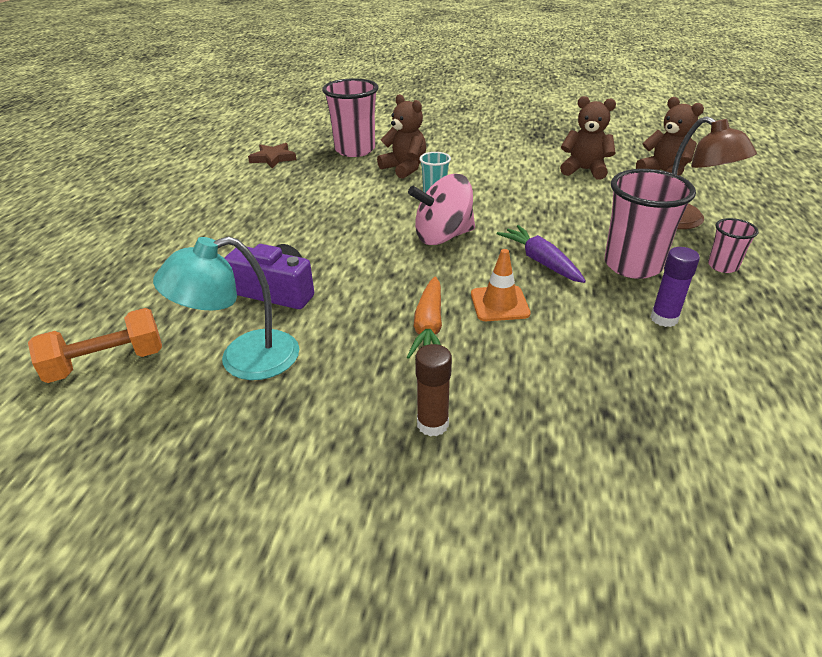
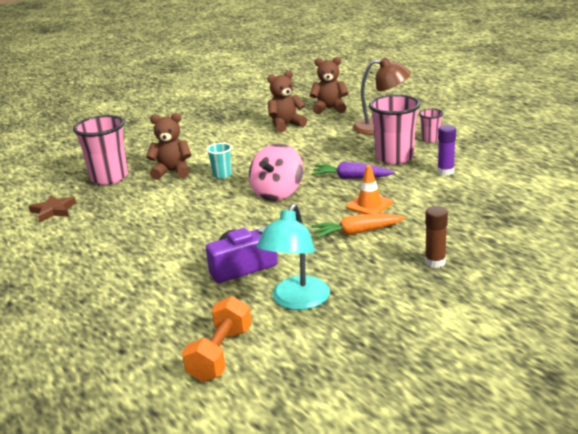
camera: 45 degrees left, 10 degrees down
(428, 327) = (357, 232): orange carrot -> orange carrot turned 120 degrees clockwise

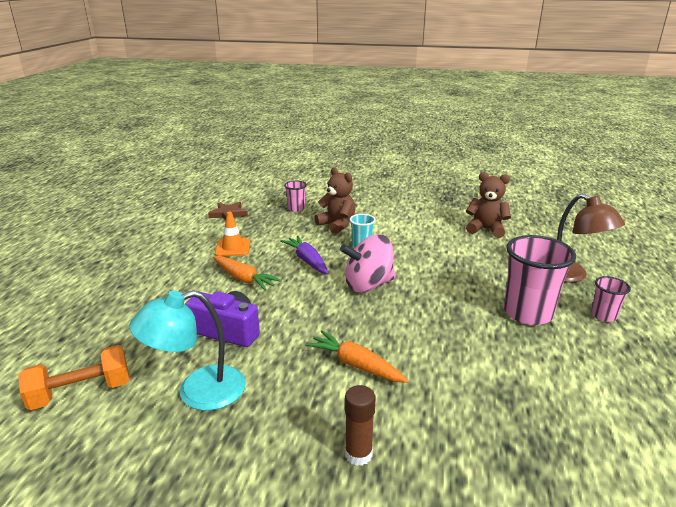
camera: 45 degrees right, 0 degrees up
(109, 178) = (296, 208): pink cup -> pink cup, size x0.51
(180, 238) = (244, 279): none -> orange carrot
(329, 109) = (552, 233): brown teddy bear -> none
(351, 178) = (450, 308): purple carrot -> purple carrot (307, 260)
(369, 205) = (416, 345): orange traffic cone -> orange traffic cone (233, 248)
(445, 171) = (555, 362): purple glue stick -> none

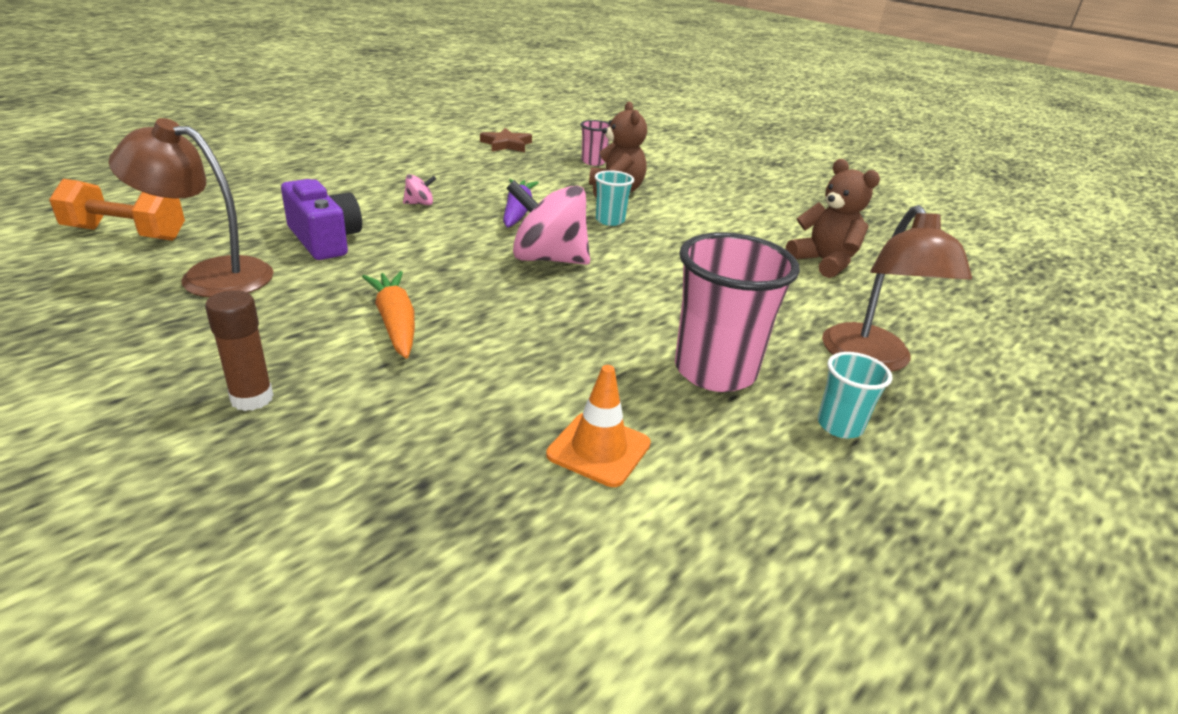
camera: 30 degrees right, 5 degrees up
(198, 392) = (210, 275): turquoise lamp -> brown lamp
(233, 248) = (457, 174): orange traffic cone -> orange traffic cone (599, 449)
(244, 279) = (420, 204): orange carrot -> pink spinning top
(603, 316) = (839, 426): pink cup -> turquoise cup

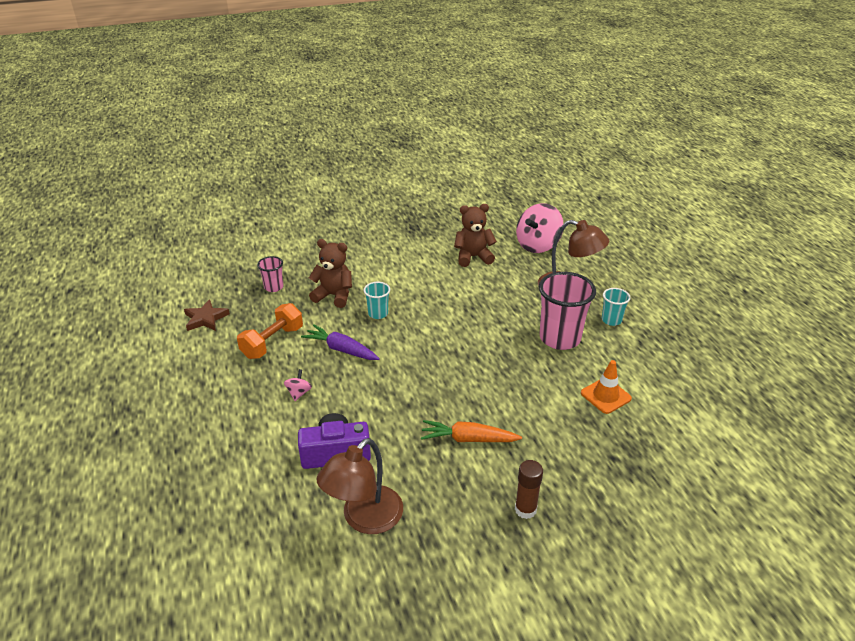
camera: 60 degrees left, 5 degrees up
(126, 234) = (262, 567): orange dumbbell -> orange dumbbell (272, 342)
(548, 259) = (418, 356): pink spinning top -> pink spinning top (537, 245)

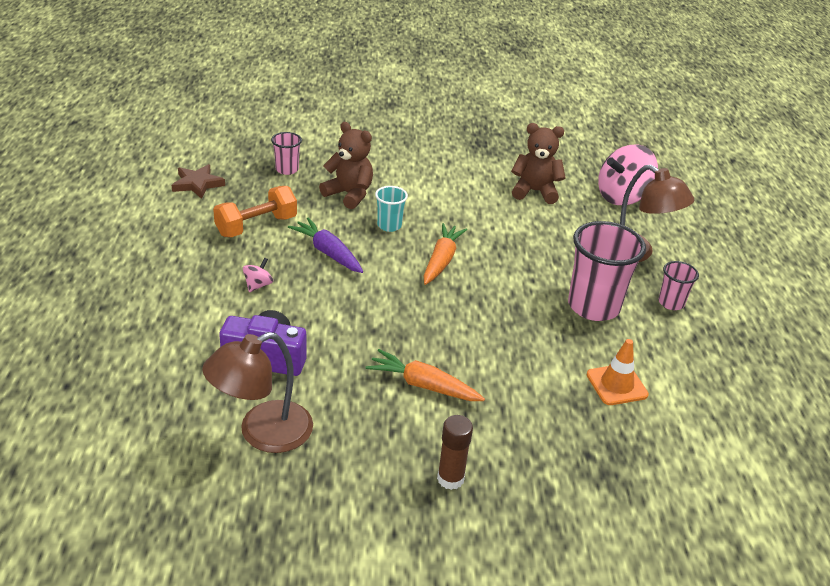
camera: 15 degrees right, 0 degrees up
(432, 332) = (441, 260): none -> orange carrot
(611, 320) = (671, 303): turquoise cup -> pink cup

